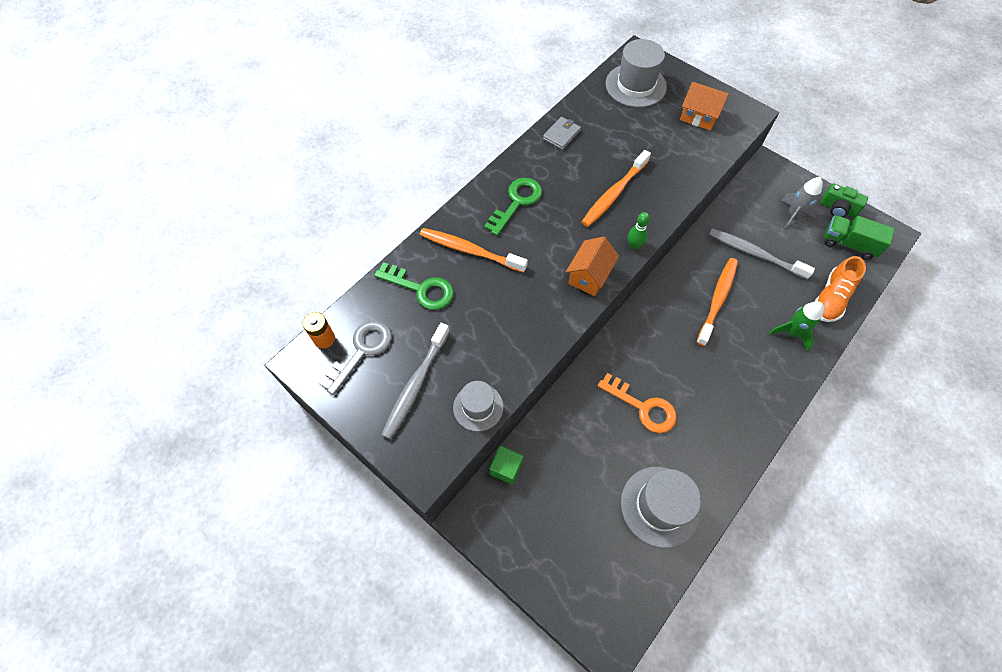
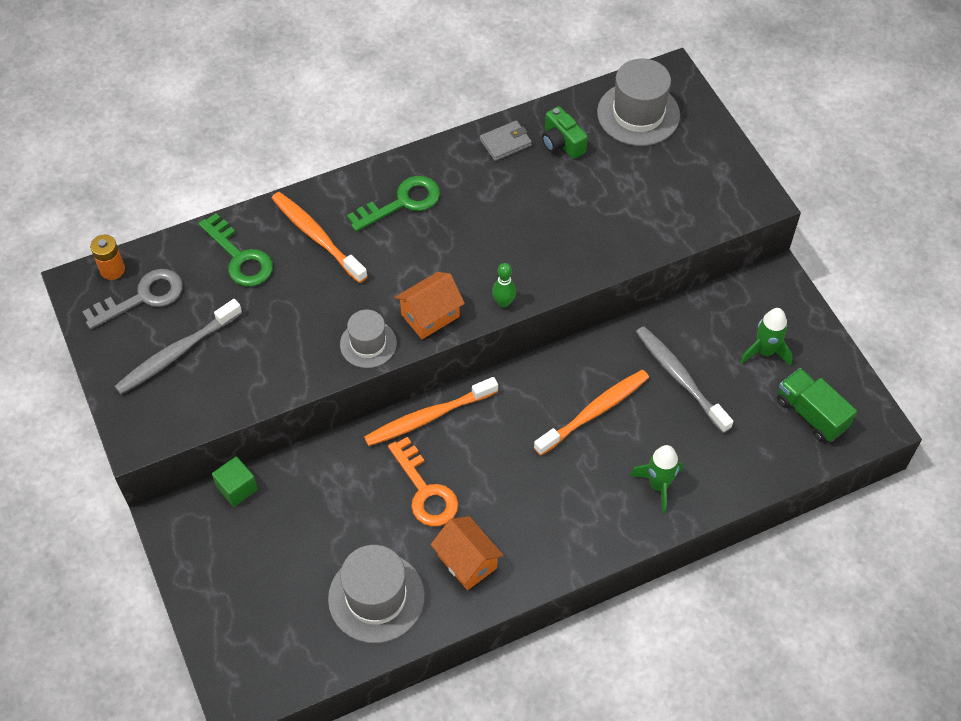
camera: 25 degrees right, 5 degrees down
(478, 407) = (226, 401): grey hat -> grey hat (368, 344)
(614, 194) = (521, 235): orange toothbrush -> orange toothbrush (428, 417)
(699, 117) = (690, 181): orange house -> orange house (467, 561)
(793, 215) = (765, 351): grey rocket -> green rocket
(831, 298) = (738, 467): orange shoe -> none
(837, 209) = (830, 366): green camera -> green camera (562, 143)

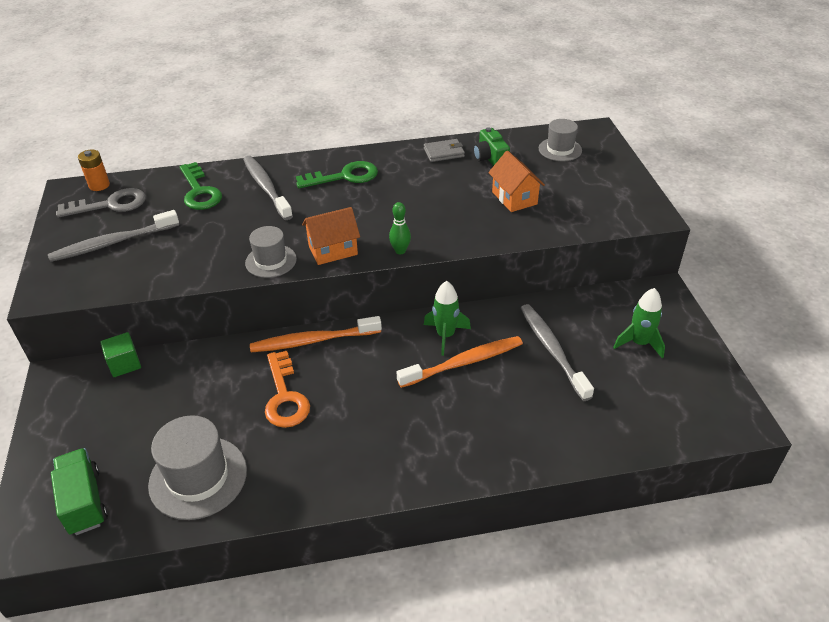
camera: 15 degrees right, 15 degrees down
(317, 237) = (266, 187): orange toothbrush -> grey toothbrush
(467, 561) = (297, 463): orange house -> orange house (514, 198)
(638, 114) = (560, 149): grey hat -> grey hat, size x0.62
(658, 485) = (507, 434): green rocket -> green rocket (445, 335)
(811, 414) = (676, 401): green truck -> green truck (84, 501)

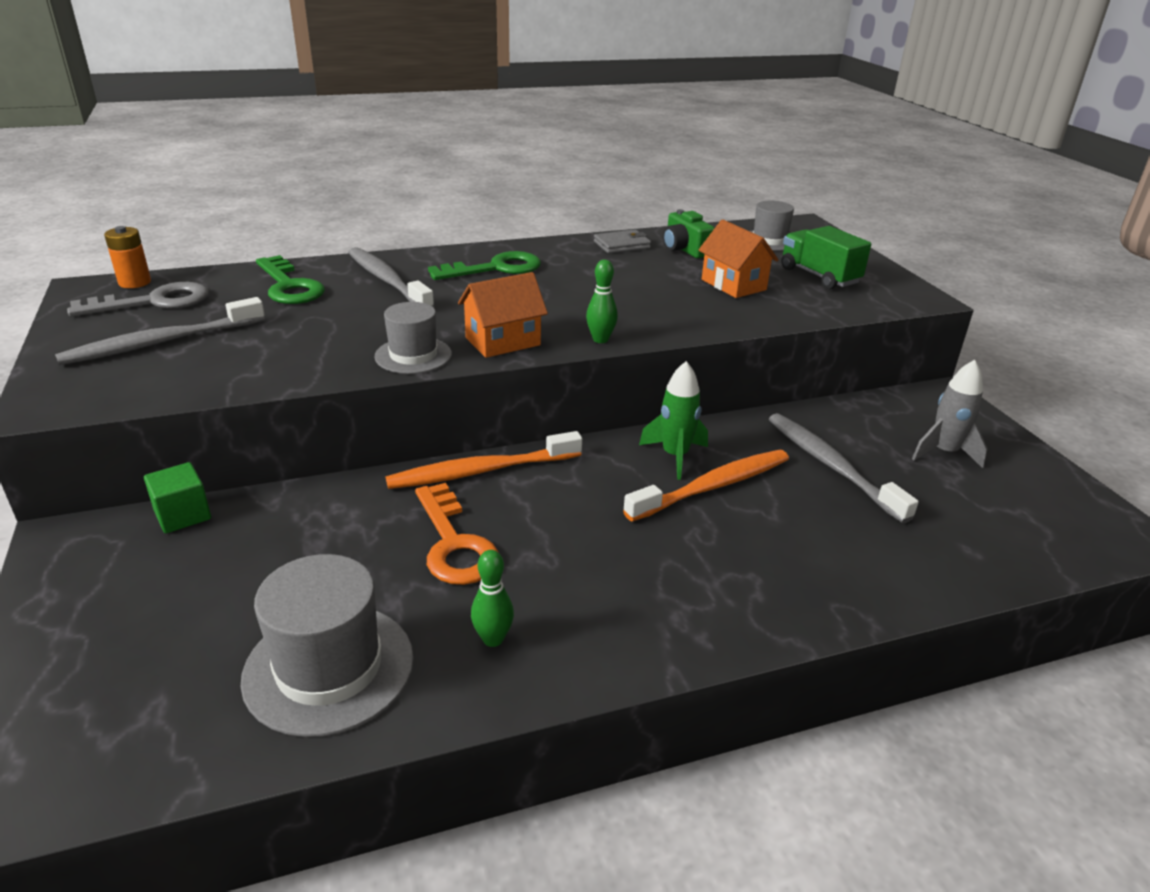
camera: 10 degrees left, 10 degrees down
(84, 501) = (122, 723): green truck -> green truck (819, 276)
(295, 466) = (493, 639): none -> green bowling pin
(639, 343) = (944, 452): green rocket -> grey rocket

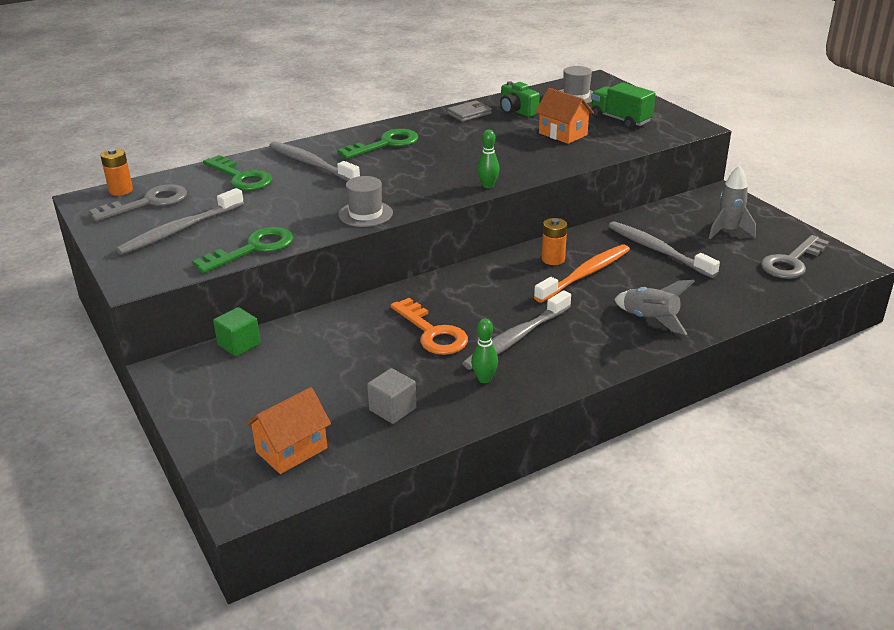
camera: 10 degrees left, 0 degrees up
(232, 382) = (253, 249): none -> green key
(329, 668) = (393, 409): grey hat -> grey cube
(481, 471) = (427, 288): orange toothbrush -> none
(503, 341) = (421, 196): orange house -> orange house (291, 450)
(571, 575) = (516, 338): none -> grey toothbrush
(675, 456) = (553, 259): green rocket -> orange battery
(787, 579) = (650, 320): none -> grey rocket
(1034, 517) = (791, 262): none -> grey key

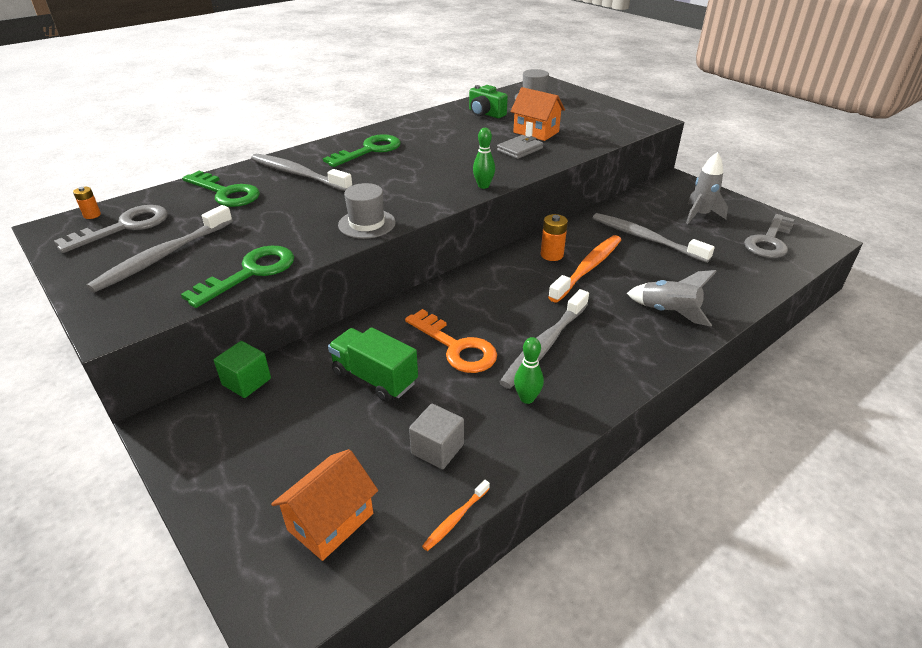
camera: 10 degrees left, 5 degrees up
(121, 190) = (92, 215): orange battery -> orange battery, size x0.63
(394, 459) = (455, 519): none -> orange toothbrush
(469, 113) = (442, 118): grey wallet -> grey wallet (520, 149)
(620, 119) = (582, 116): green truck -> green truck (374, 378)

